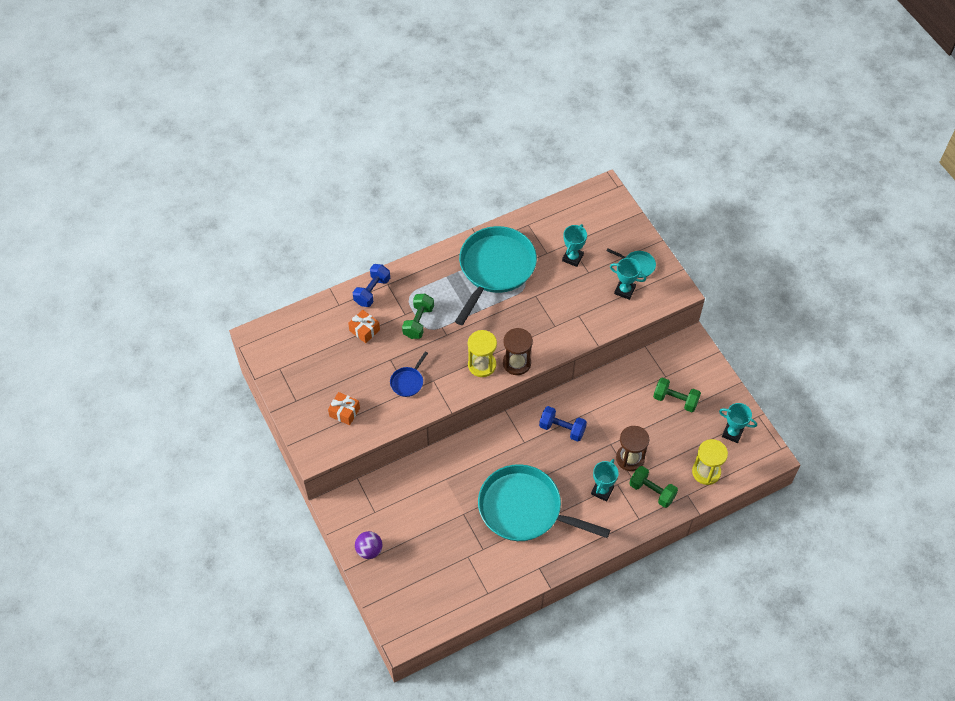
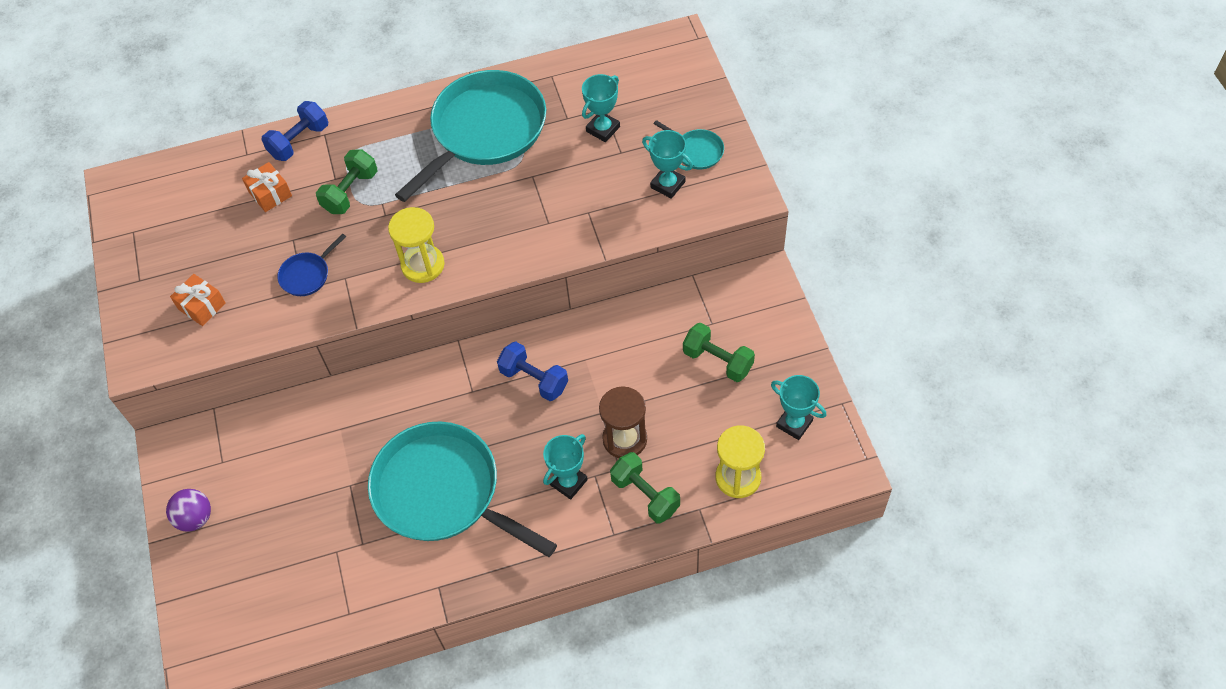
camera: 15 degrees right, 0 degrees up
(516, 363) = (475, 269): brown hourglass -> none

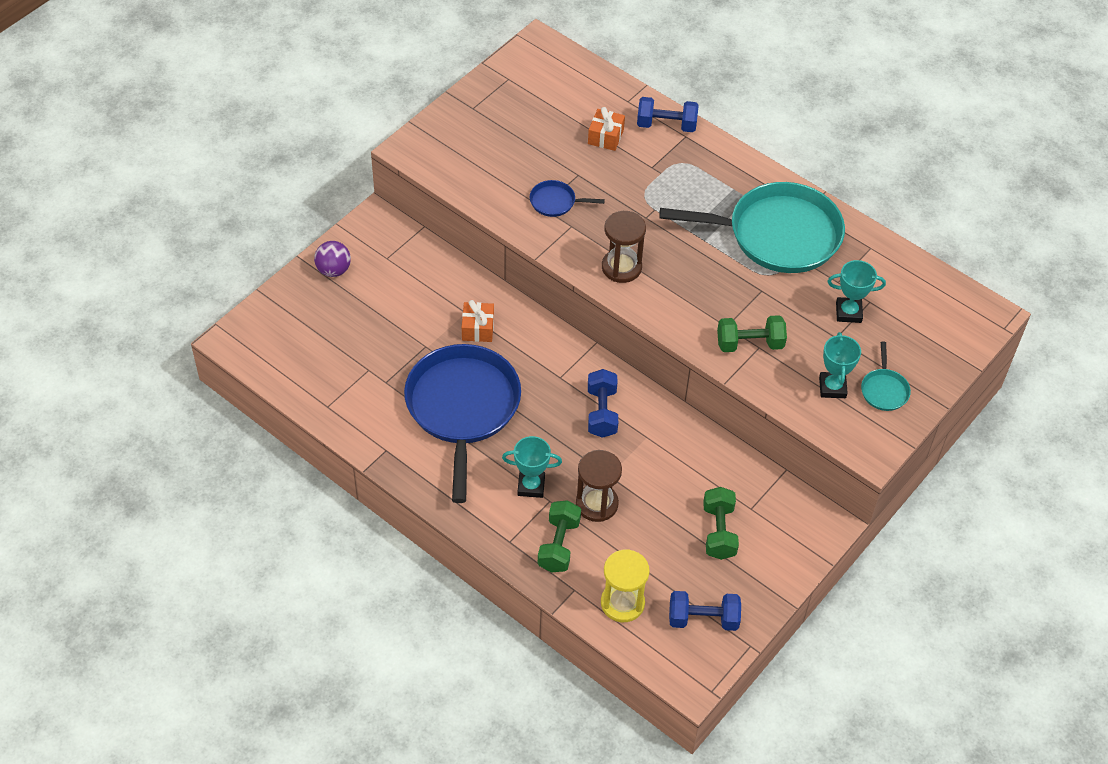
camera: 50 degrees right, 5 degrees down
(202, 306) = (480, 157): orange gift -> orange gift (478, 328)
(350, 192) = (648, 184): green dumbbell -> green dumbbell (749, 344)
(423, 265) = (621, 267): yellow hourglass -> brown hourglass
(442, 492) = (462, 407): turquoise pan -> blue pan
(794, 423) = (703, 619): turquoise trophy -> blue dumbbell

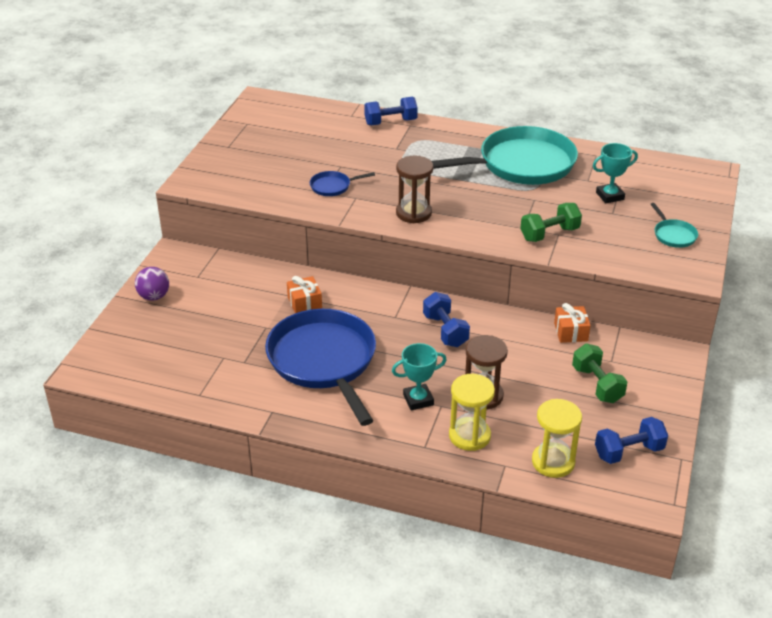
camera: 20 degrees left, 15 degrees down
(558, 545) = (469, 436): green dumbbell -> yellow hourglass
(605, 137) = (347, 139): orange gift -> orange gift (571, 332)
(832, 387) = (633, 244): turquoise trophy -> none

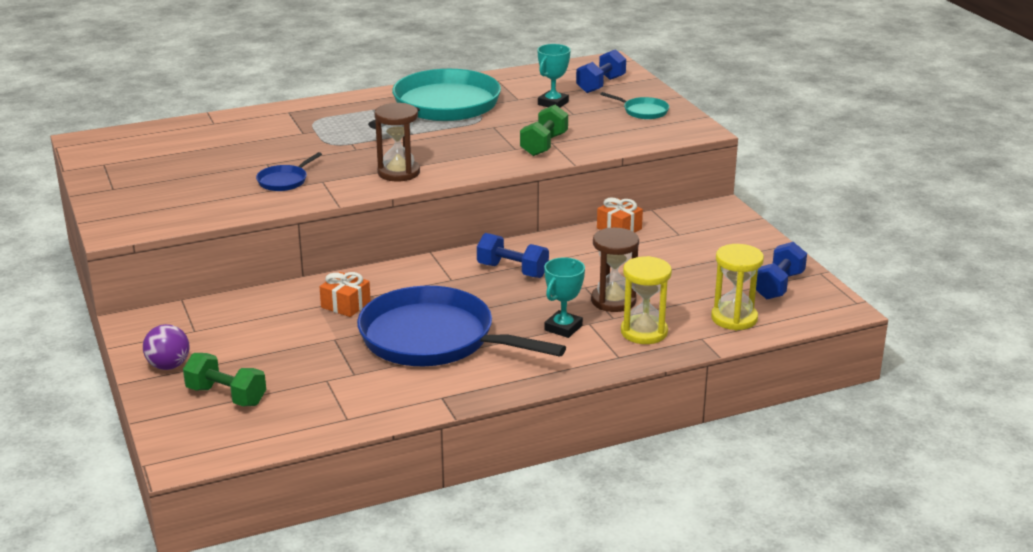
camera: 40 degrees left, 10 degrees down
(390, 122) = (264, 116): blue dumbbell -> blue dumbbell (601, 85)
(597, 384) = (691, 254): green dumbbell -> green dumbbell (226, 396)

